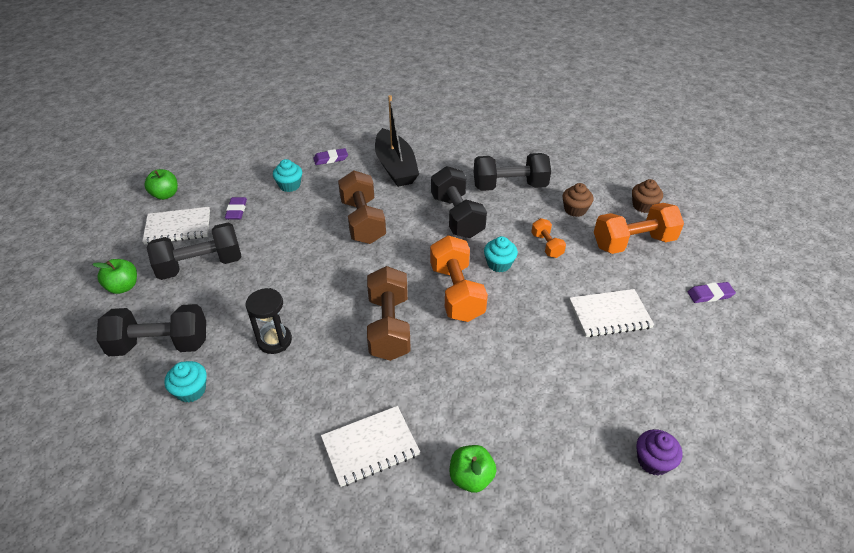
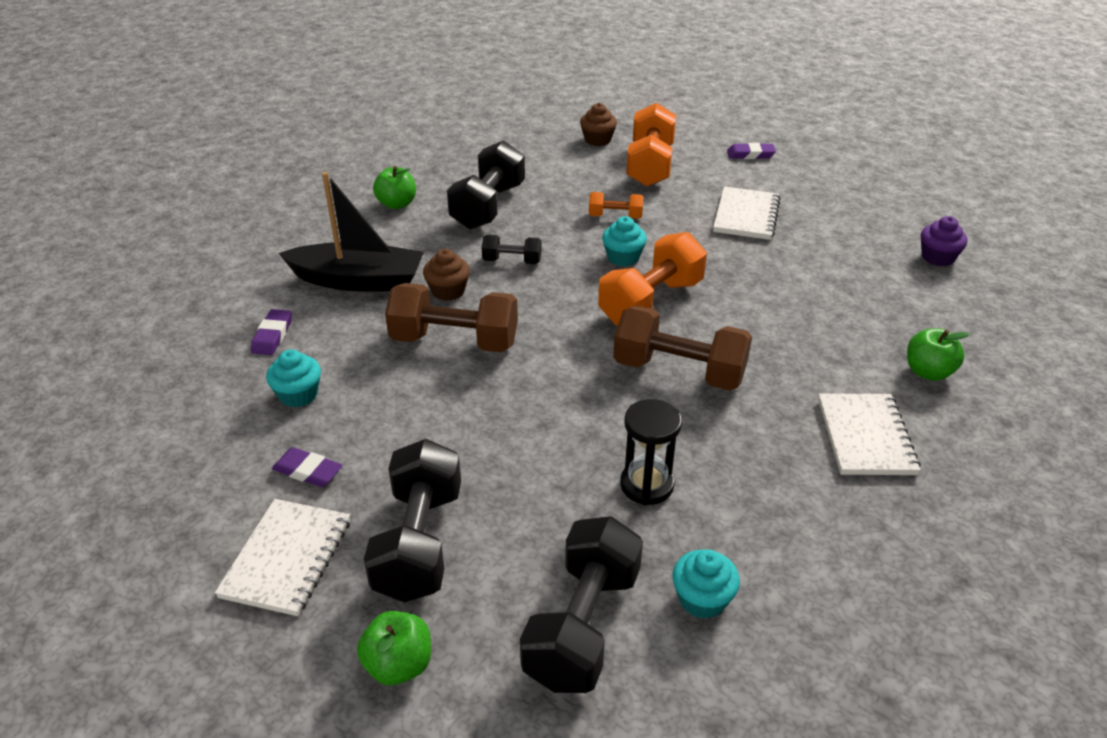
camera: 65 degrees left, 5 degrees down
(165, 195) = (166, 563): green apple -> green apple (397, 204)
(456, 292) = (651, 302): orange dumbbell -> orange dumbbell turned 60 degrees counterclockwise
(457, 216) = (512, 261): black dumbbell -> black dumbbell, size x0.52
(575, 210) = (569, 179): brown cupcake -> brown cupcake (448, 291)
(710, 294) = (750, 154): purple eraser -> purple eraser turned 75 degrees clockwise

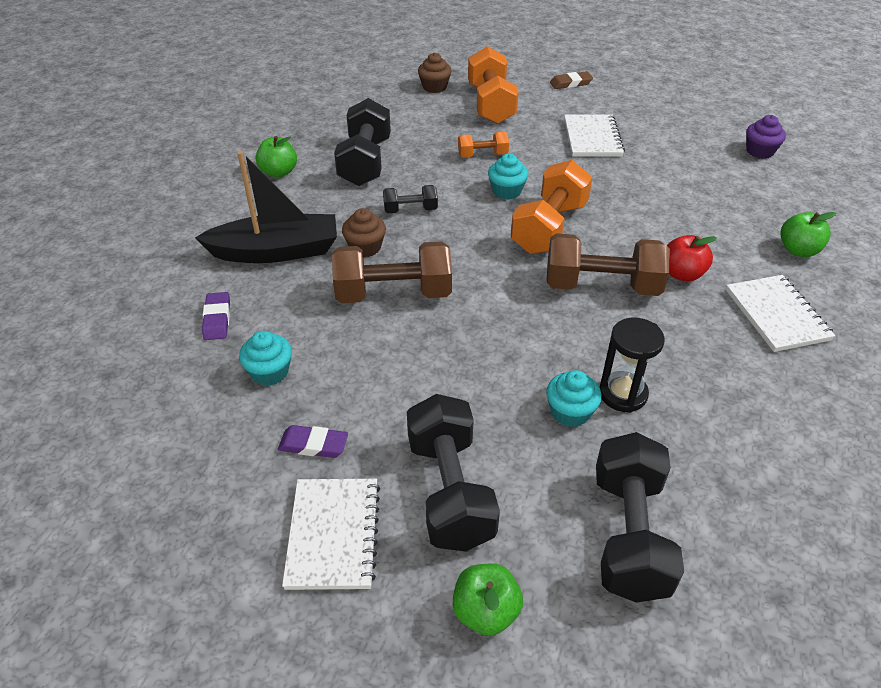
camera: 15 degrees left, 5 degrees up
(702, 599) = (716, 486): turquoise cupcake -> turquoise cupcake (570, 412)
(750, 154) = (570, 83): purple eraser -> brown eraser
(777, 374) = (682, 274): none -> red apple

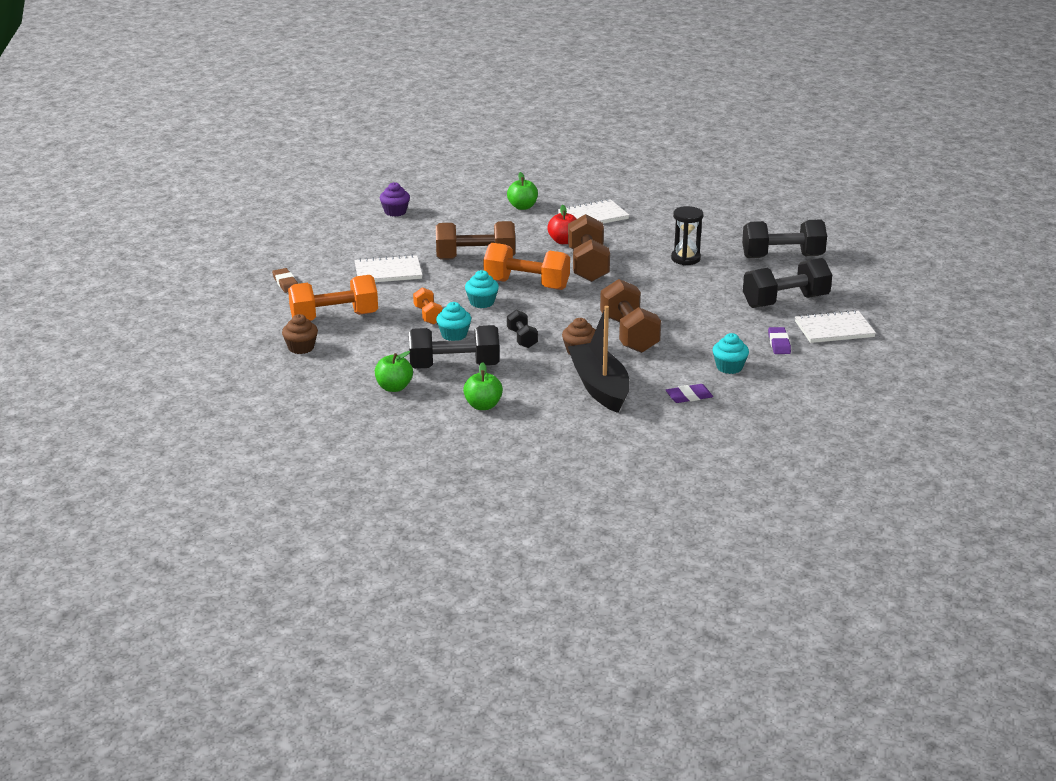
camera: 100 degrees left, 15 degrees down
(485, 612) = (849, 288): green apple -> green apple (394, 387)
(570, 412) = (708, 272): turquoise cupcake -> turquoise cupcake (454, 335)
(626, 197) = (475, 258): none -> brown dumbbell

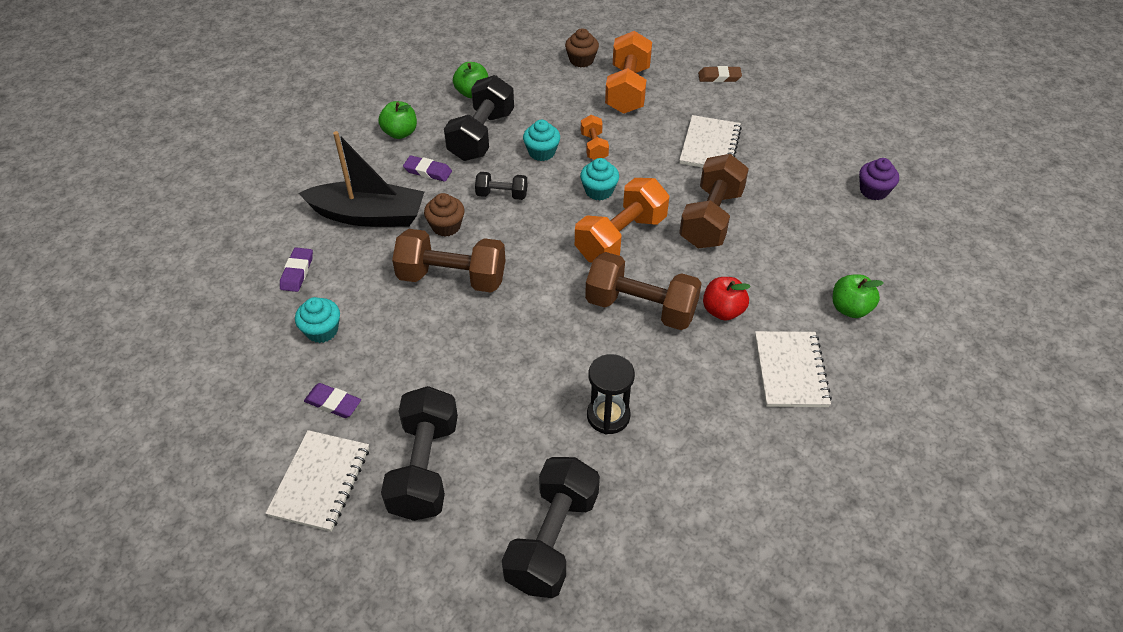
camera: 115 degrees right, 20 degrees up
(428, 315) = (594, 147): orange dumbbell -> orange dumbbell turned 75 degrees clockwise
(522, 377) = (428, 171): none -> purple eraser

